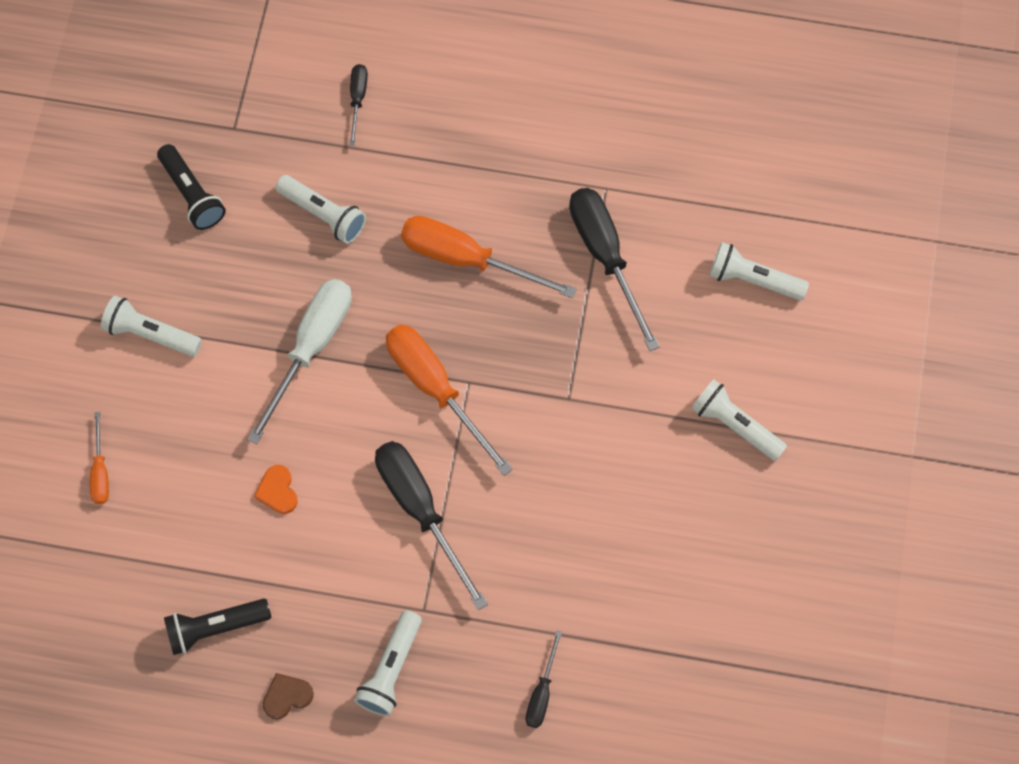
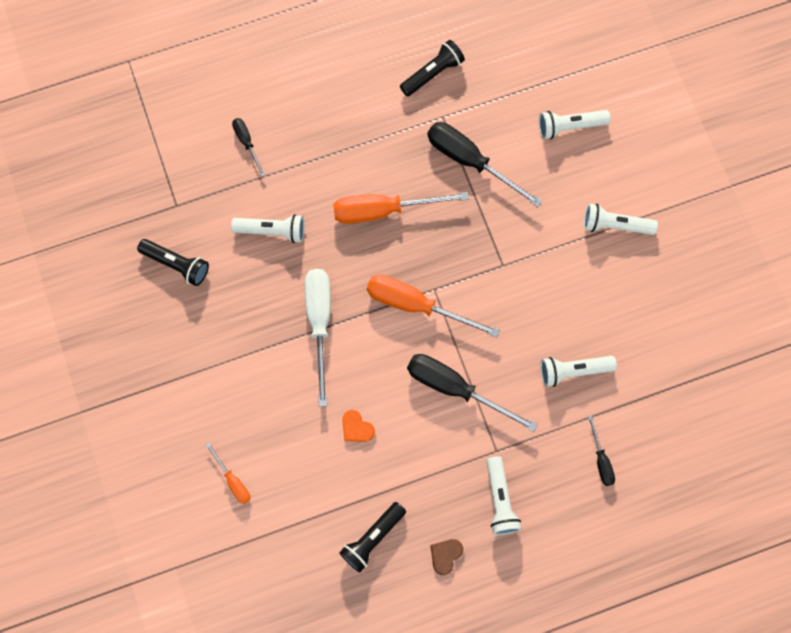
camera: 30 degrees left, 5 degrees up
(151, 334) = (208, 372): white flashlight -> white flashlight (573, 371)
(625, 132) = (433, 73): none -> black flashlight

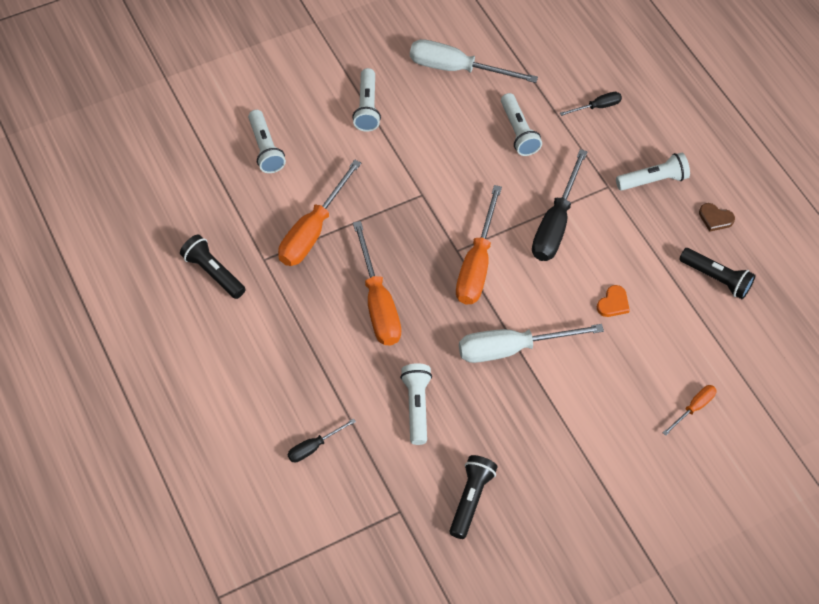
camera: 100 degrees left, 15 degrees down
(470, 161) = (313, 230): black screwdriver -> orange screwdriver
(661, 321) = (456, 69): none -> white screwdriver

